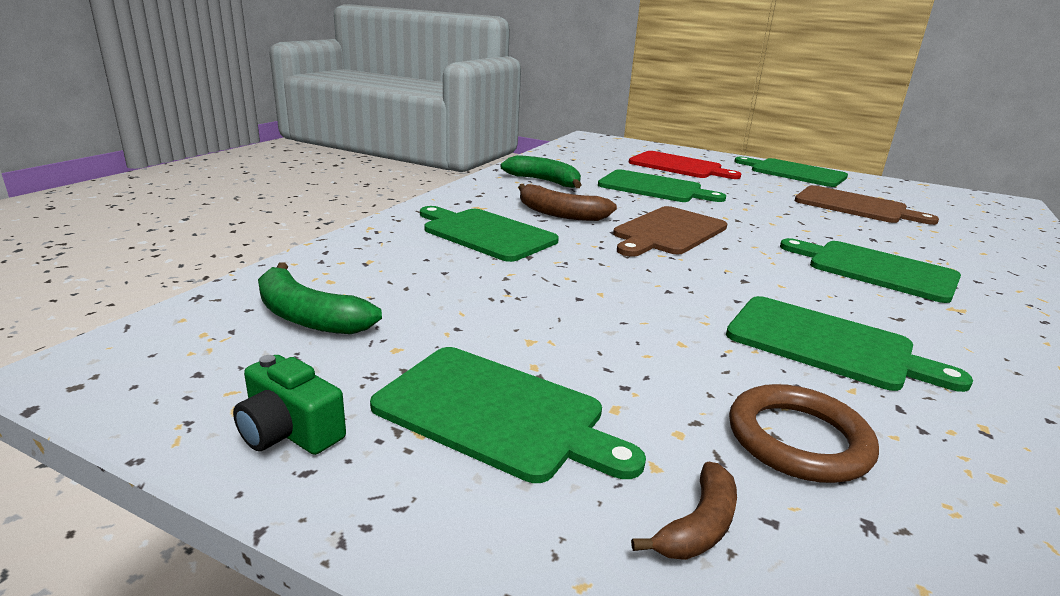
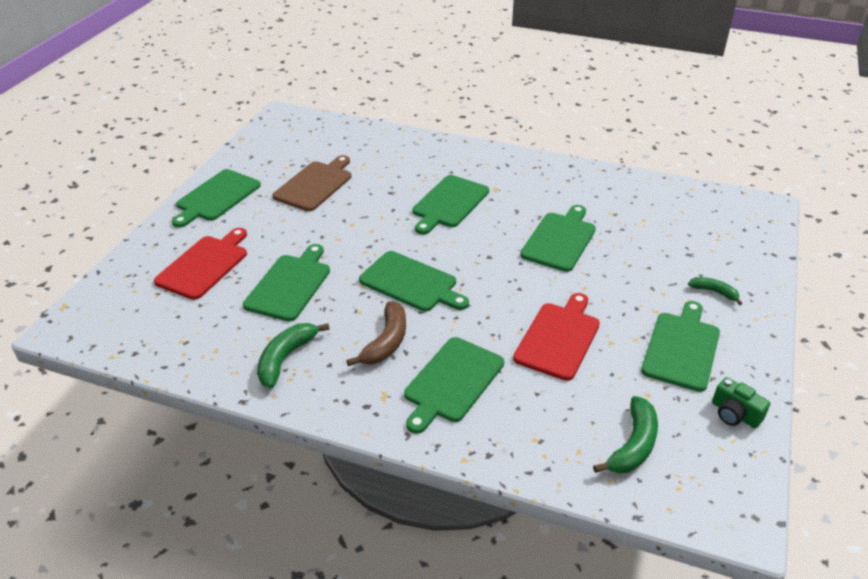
camera: 95 degrees left, 15 degrees up
(289, 431) = (734, 414): green camera -> green camera turned 105 degrees clockwise
(549, 301) = (558, 338): none -> red cutting board
(668, 232) = (411, 283): brown cutting board -> green cutting board
(698, 526) = (714, 292): brown banana -> green banana
(798, 439) = (648, 262): brown ring -> none

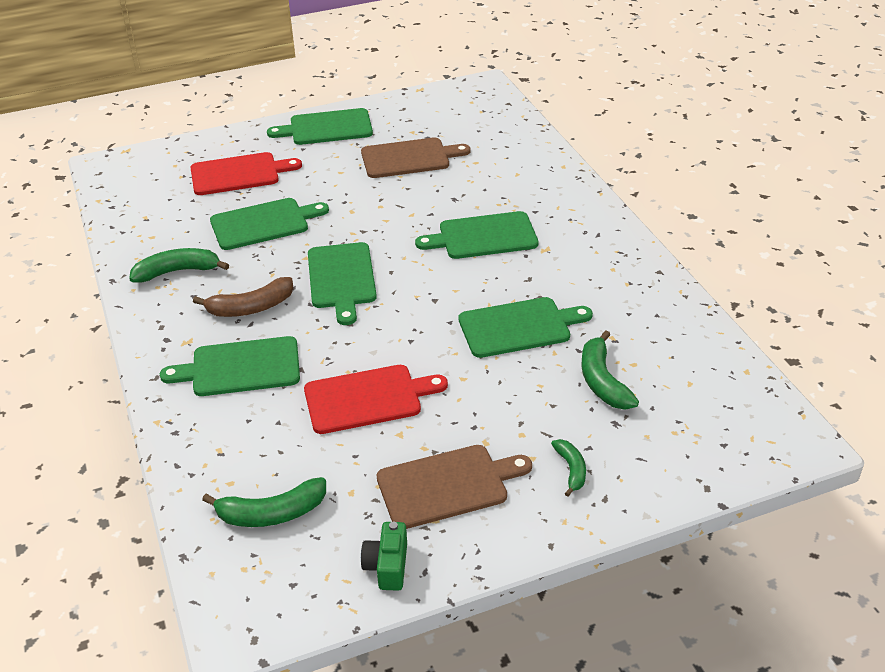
camera: 50 degrees right, 0 degrees up
(647, 238) = (602, 381): none -> green banana
(681, 348) = (447, 485): green cutting board -> brown cutting board

